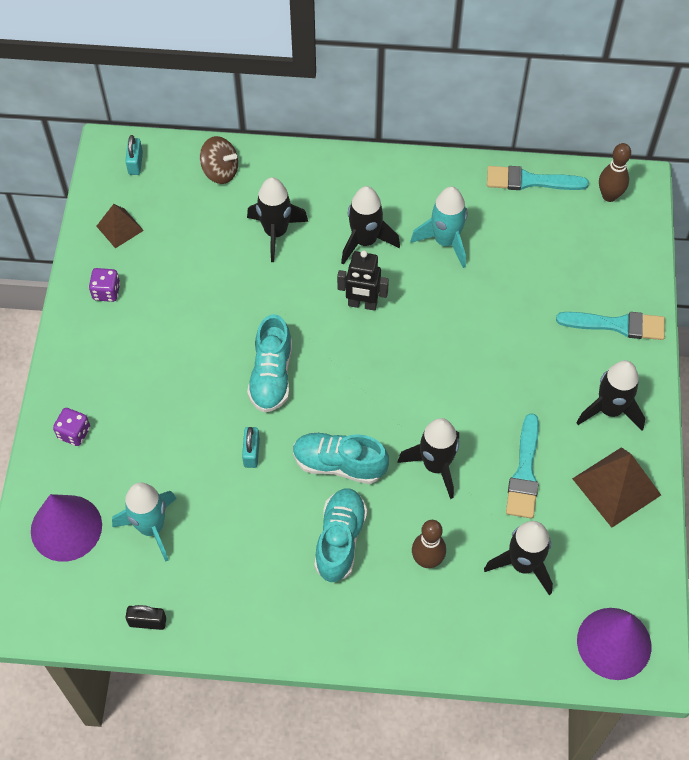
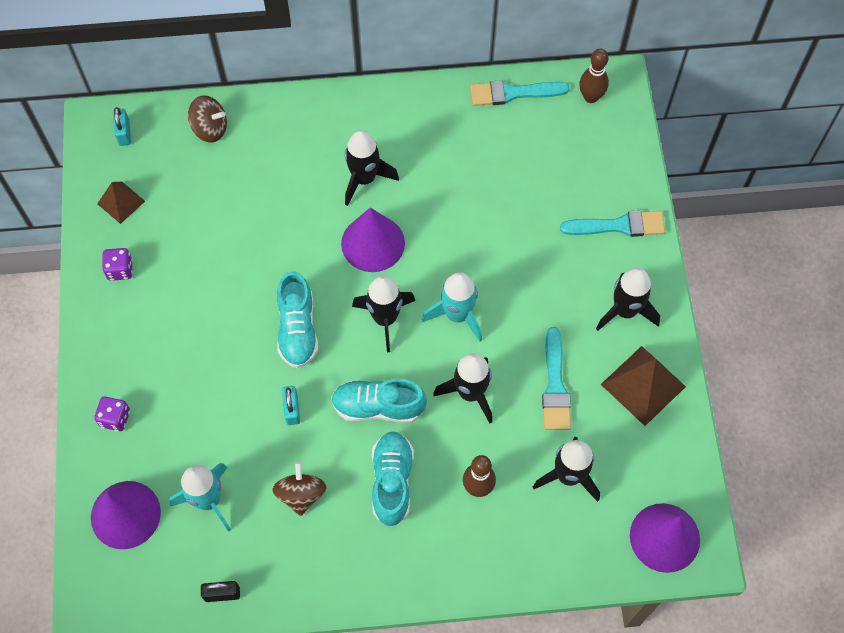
camera: 10 degrees left, 5 degrees up
(245, 537) = (301, 494): none -> brown spinning top
(276, 233) = (276, 183): black rocket -> black rocket (385, 318)
(362, 304) = (373, 243): black robot -> purple cone
(445, 241) = (442, 167): turquoise rocket -> turquoise rocket (457, 315)

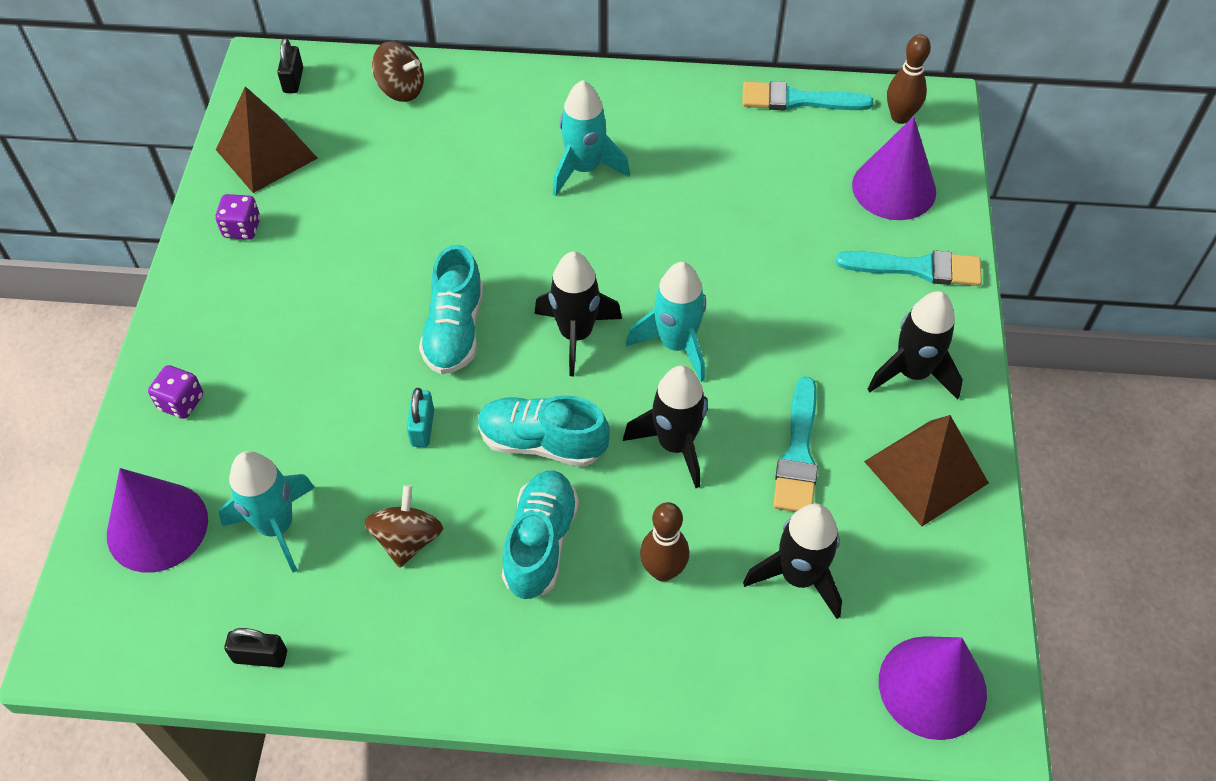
camera: 10 degrees right, 10 degrees down
(121, 202) = (266, 153): brown pyramid -> brown pyramid, size x1.67
(124, 133) = (293, 80): turquoise padlock -> black padlock
(364, 179) = (584, 169): black rocket -> turquoise rocket
(373, 243) = (579, 243): purple cone -> purple cone (894, 188)

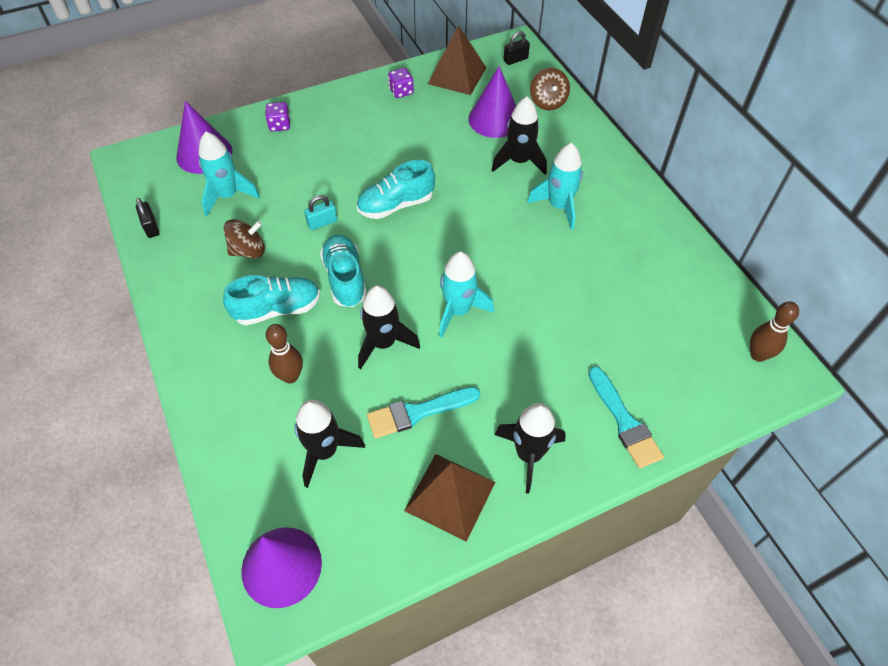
camera: 60 degrees right, 0 degrees up
(576, 334) = (431, 259): black rocket -> black rocket (519, 161)
(798, 100) = (716, 288): turquoise brush -> none
(894, 188) = (686, 377): purple cone -> purple cone (494, 119)

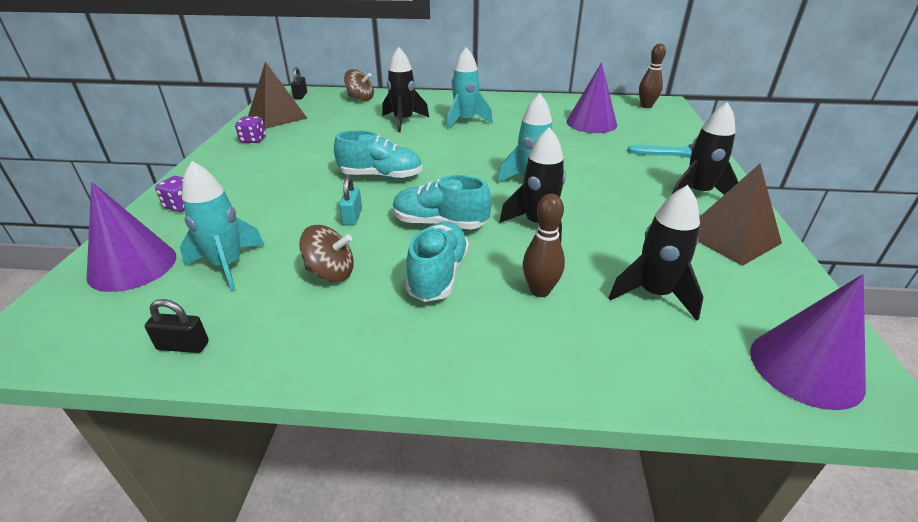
camera: 60 degrees left, 20 degrees down
(248, 250) = (331, 273): brown spinning top -> brown spinning top turned 90 degrees clockwise
(396, 205) = (381, 176): turquoise shoe -> turquoise shoe turned 90 degrees counterclockwise
(418, 412) = (630, 229): turquoise brush -> none
(494, 119) = (347, 117): purple cone -> purple cone (591, 123)

